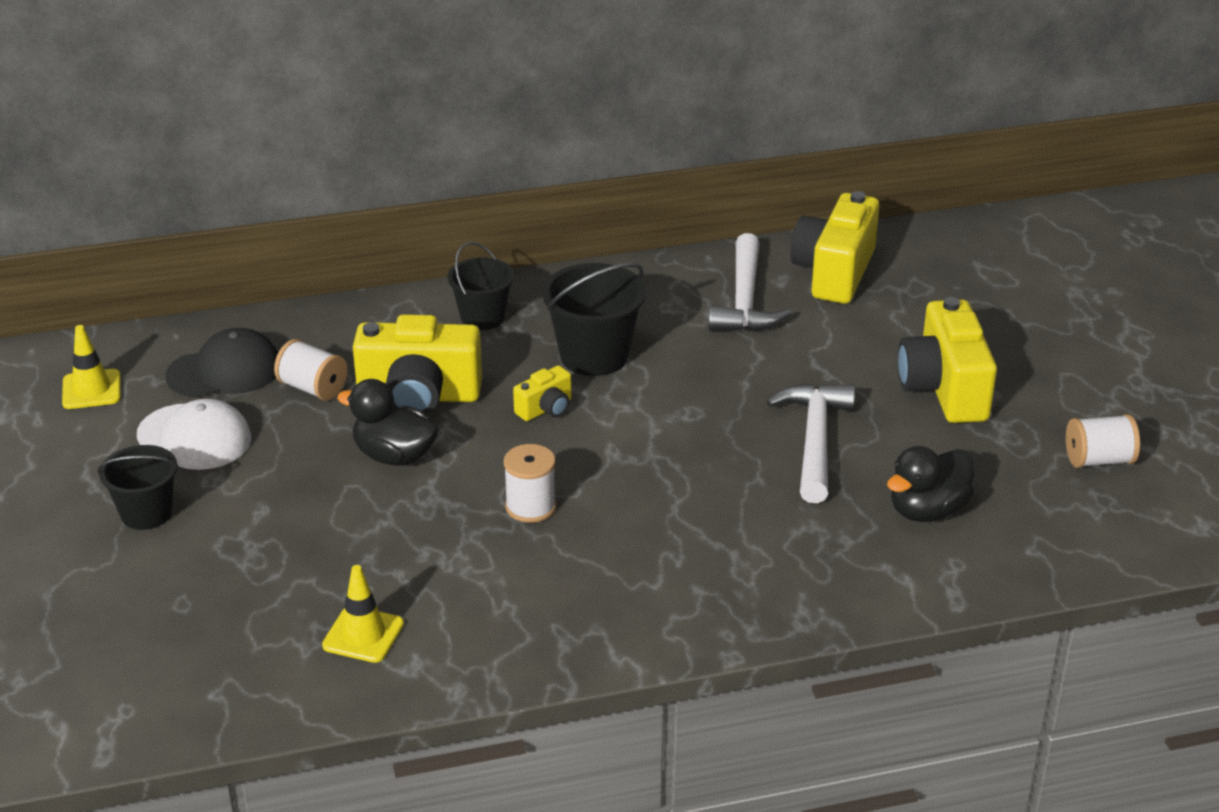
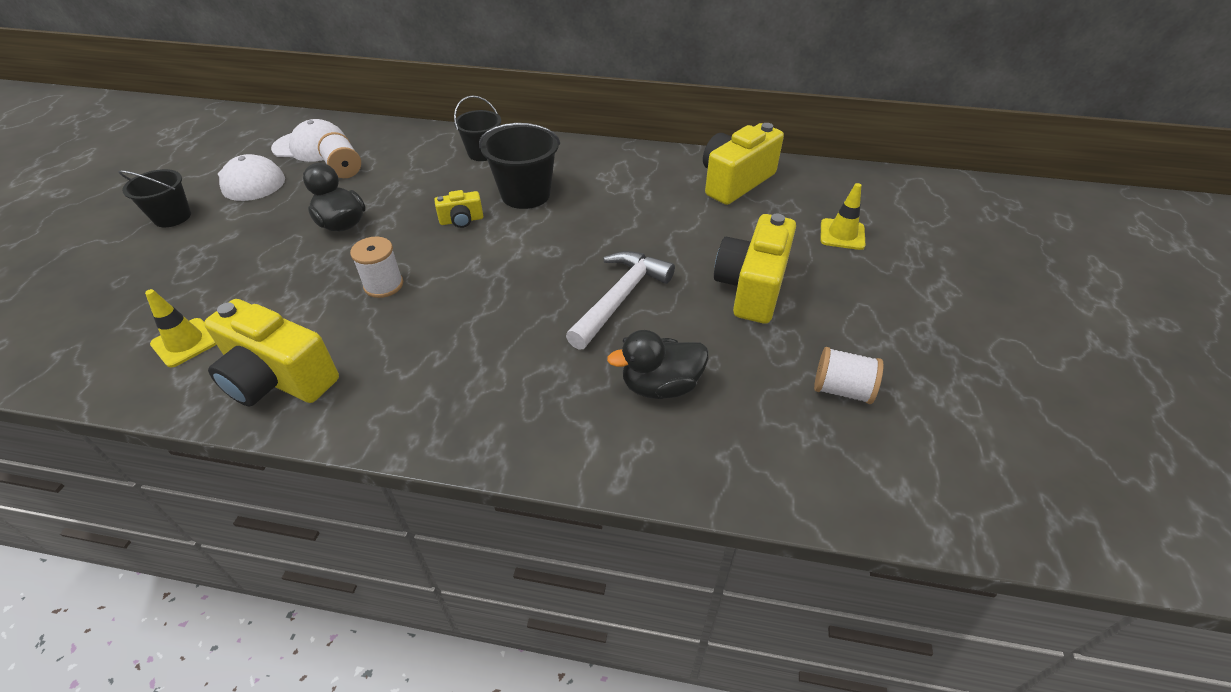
camera: 25 degrees right, 10 degrees up
(91, 390) = (235, 138): yellow traffic cone -> yellow traffic cone (842, 234)
(224, 371) = (311, 146): black cap -> white cap
(419, 396) = (396, 190): yellow camera -> yellow camera (278, 379)
(745, 300) = (657, 184): white hammer -> none

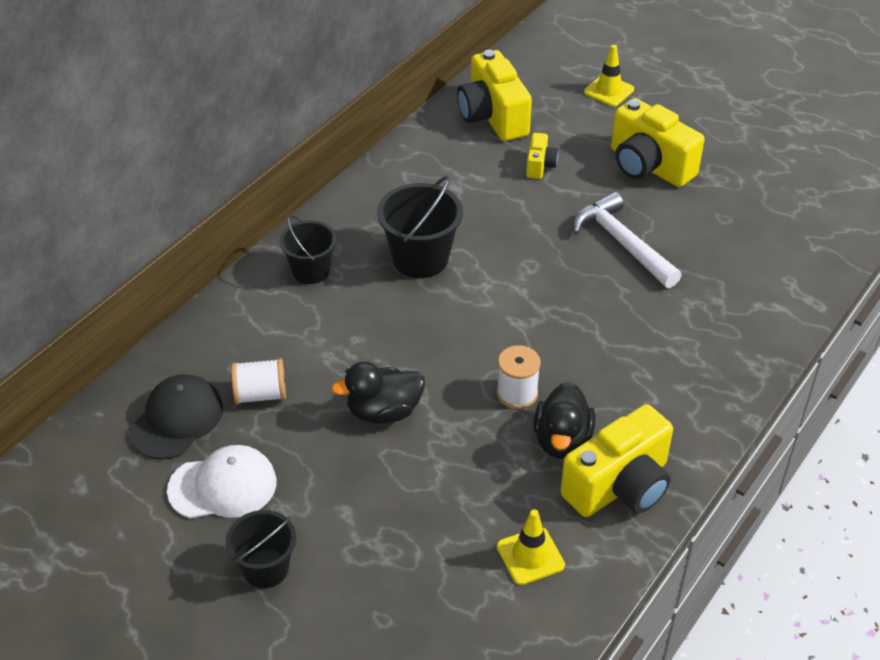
camera: 65 degrees left, 0 degrees up
(311, 146) = (176, 420): white cap -> black cap
(461, 220) = (438, 316): yellow camera -> yellow camera (540, 165)
(660, 386) = (735, 254): black duck -> black duck (562, 440)
(842, 389) = (778, 167): white spool -> none

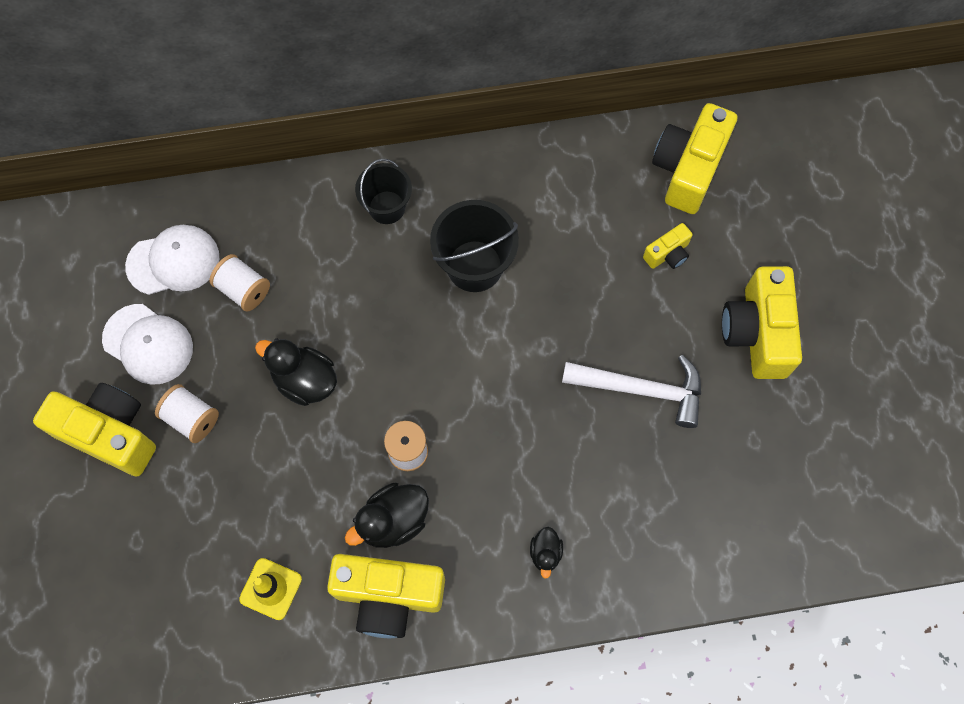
camera: 45 degrees right, 25 degrees up
(176, 420) = (173, 261): black cap -> white cap
(265, 568) = (110, 434): black bucket -> yellow camera
(324, 503) = (192, 418): none -> white spool
(608, 91) = (819, 223): yellow traffic cone -> none
(622, 243) = (641, 389): white hammer -> white hammer turned 90 degrees clockwise
(686, 374) = (545, 553): none -> black duck

